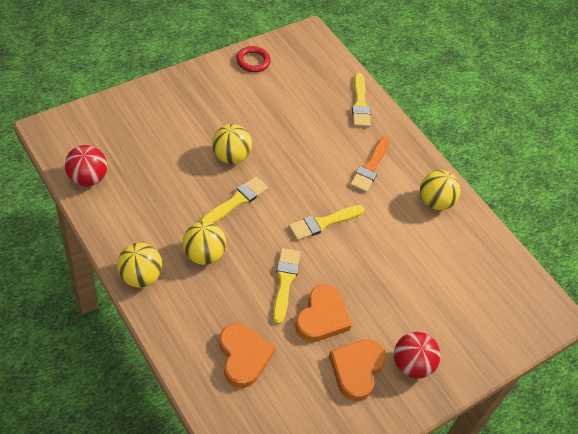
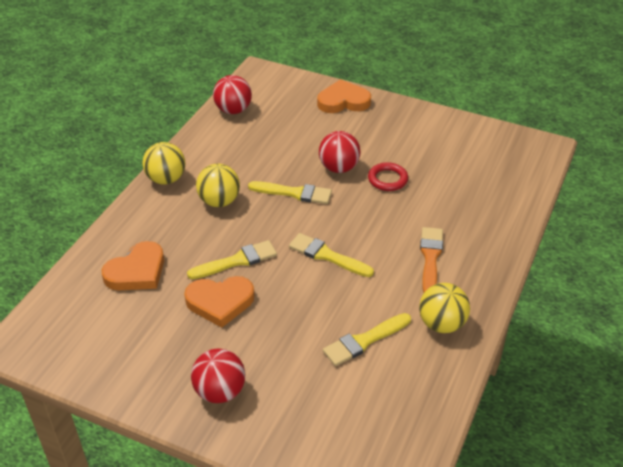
camera: 65 degrees right, 10 degrees down
(231, 156) = (339, 168): yellow ball -> red ball
(253, 61) = (462, 130): red ring -> red ring (387, 179)
(357, 369) = (182, 352): orange heart -> orange heart (343, 101)
(360, 104) = (502, 216): yellow brush -> yellow brush (364, 341)
(370, 167) = (430, 257): orange brush -> orange brush turned 105 degrees clockwise

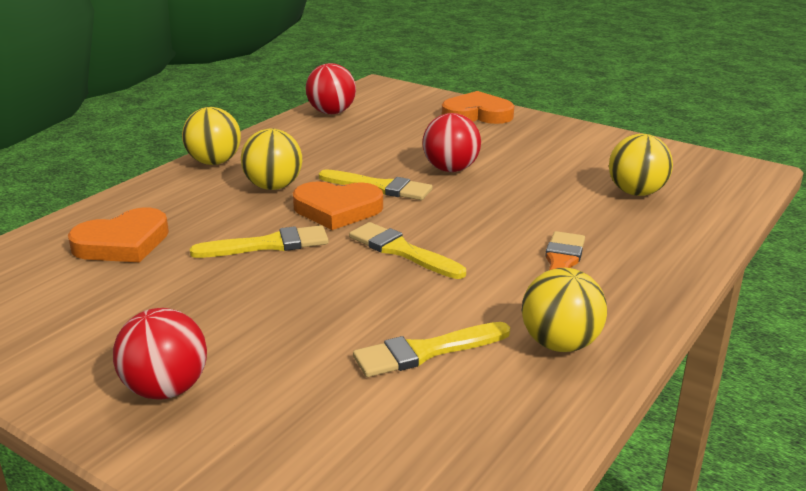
camera: 10 degrees right, 15 degrees down
(220, 302) = (222, 285): orange heart -> orange heart (337, 209)
(387, 179) = (516, 184): red ring -> none
(469, 178) = (636, 192): none -> yellow ball

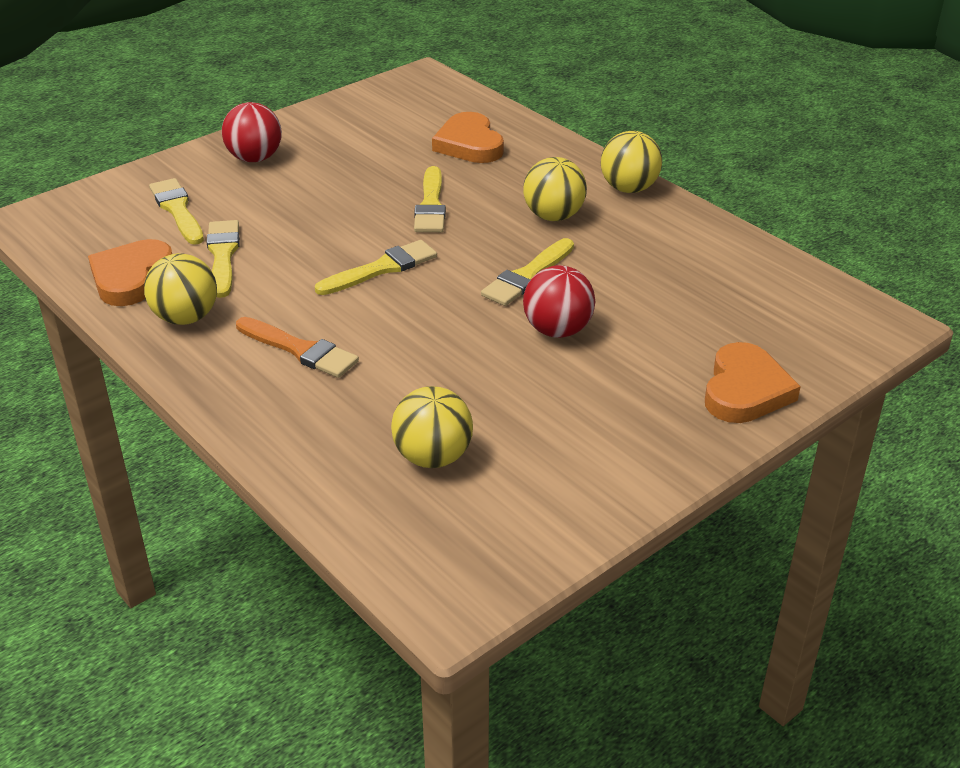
camera: 105 degrees right, 10 degrees up
(331, 112) = (772, 272): red ball -> none
(331, 421) = (177, 210): none -> yellow brush
(337, 209) = (484, 245): orange heart -> orange heart (131, 277)

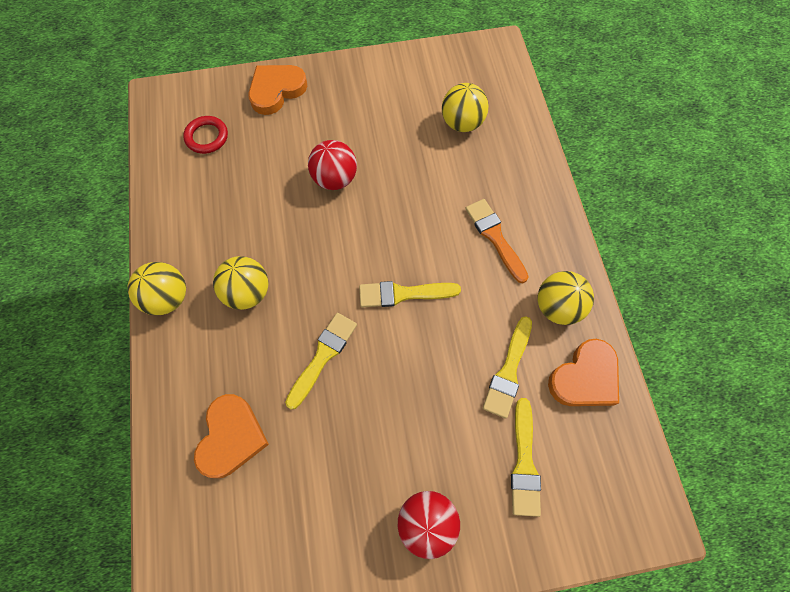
camera: 150 degrees left, 30 degrees up
(527, 276) = (315, 236): yellow brush -> none
(765, 309) = (207, 137): none -> red ring

